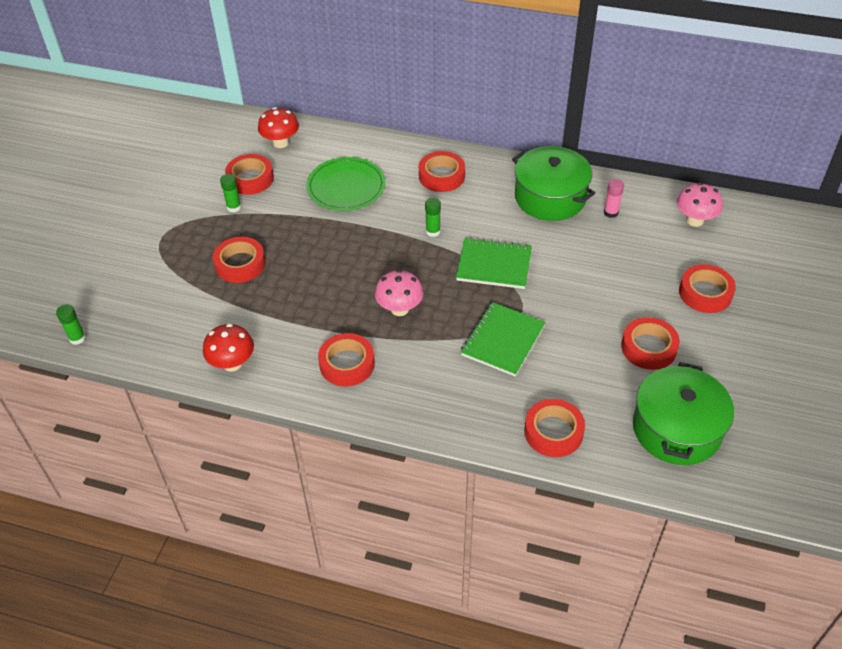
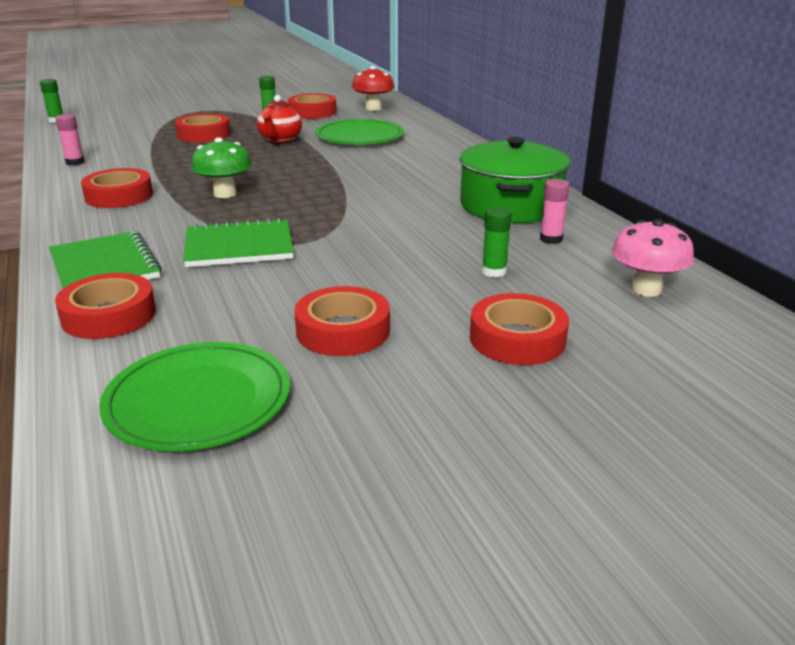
camera: 50 degrees right, 20 degrees down
(232, 363) = (75, 162): red mushroom -> pink glue stick
(307, 230) = (280, 140): none -> red teapot
(399, 309) = (225, 194): pink mushroom -> green mushroom
(433, 231) = (358, 176): green glue stick -> green glue stick (494, 272)
(441, 176) = (444, 159): red tape -> none
(494, 265) = (353, 211): green notebook -> green notebook (104, 266)
(676, 429) = (198, 400): green pot -> green plate

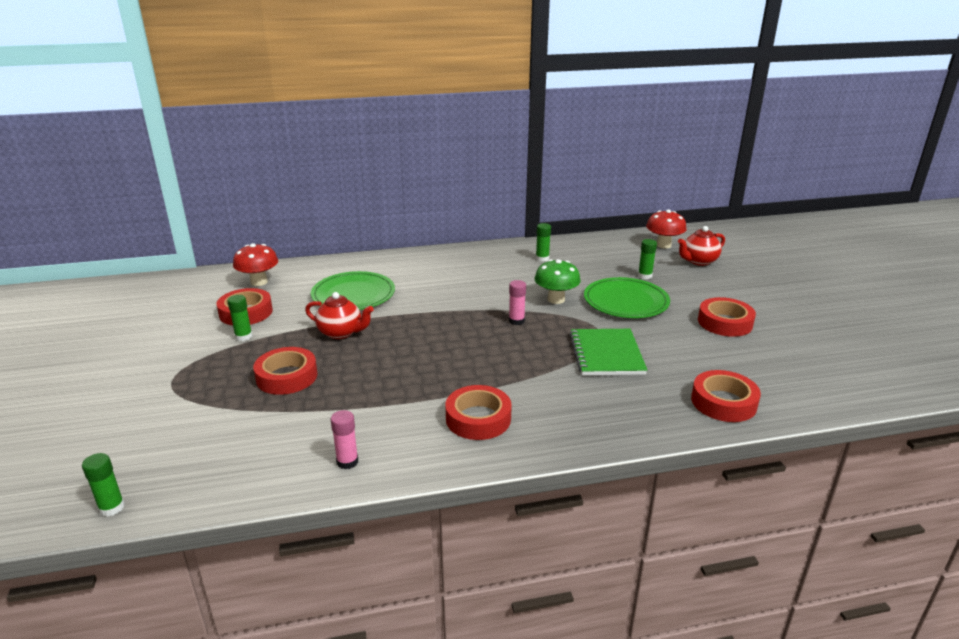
camera: 80 degrees left, 0 degrees up
(104, 266) = (643, 412): green notebook -> none
(198, 400) = (811, 365): green plate -> green plate (626, 301)
(225, 194) = (489, 361): green mushroom -> green mushroom (556, 299)
(510, 205) = (542, 258): green pot -> green glue stick
(517, 339) = (722, 280): red tape -> none
(551, 239) = (599, 255): pink glue stick -> pink glue stick (516, 321)
(594, 320) = (698, 261): none -> red teapot
(645, 289) = (663, 245): pink mushroom -> red mushroom

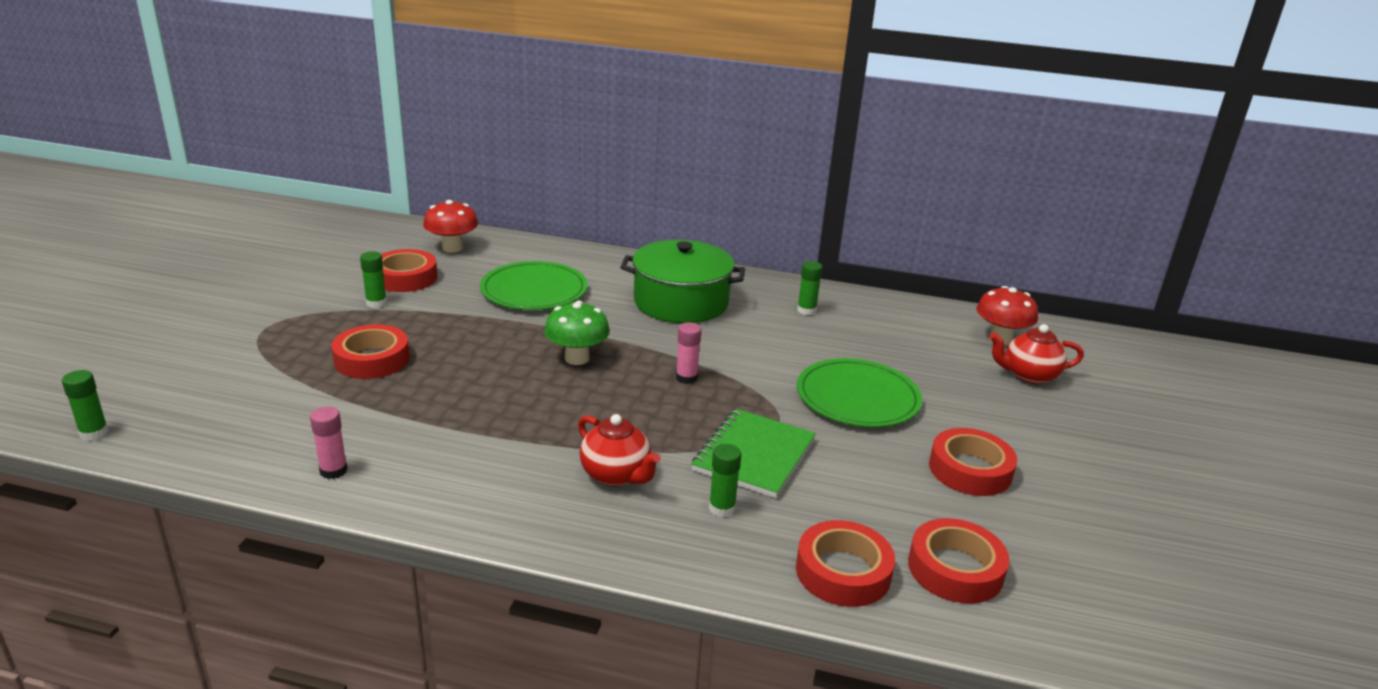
camera: 25 degrees right, 0 degrees up
(341, 333) = (475, 329): red teapot -> red teapot (616, 475)
(461, 275) = (681, 302): none -> green pot
(478, 418) = (515, 476): red tape -> red tape (955, 569)
(556, 299) = (766, 367): green mushroom -> green mushroom (577, 358)
(645, 276) = (923, 372): green glue stick -> green glue stick (722, 508)

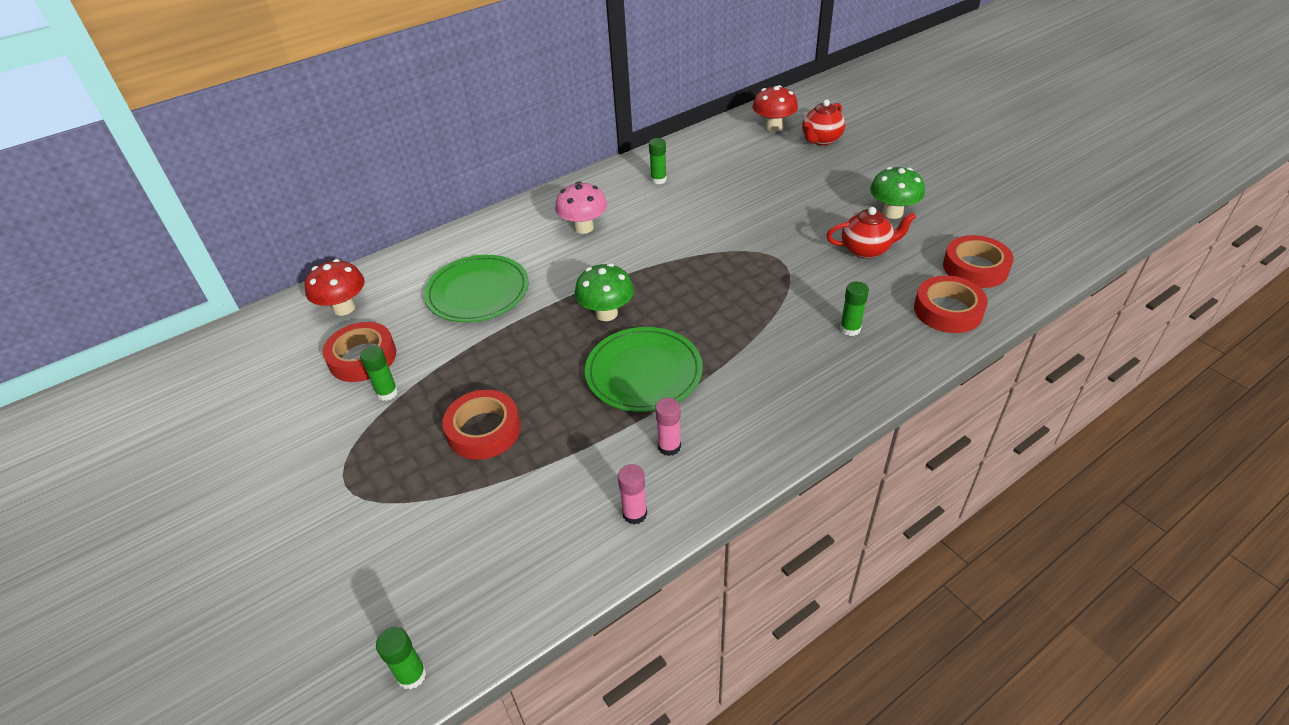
camera: 45 degrees left, 15 degrees up
(616, 475) = (774, 360): red teapot -> red teapot (866, 250)
(681, 302) = (583, 228): green pot -> pink mushroom
(686, 378) = (687, 273): pink glue stick -> pink glue stick (669, 446)
(754, 455) = (805, 287): green notebook -> none
(857, 397) = (782, 213): green plate -> green plate (643, 372)
(970, 470) = (892, 213): red tape -> green mushroom

